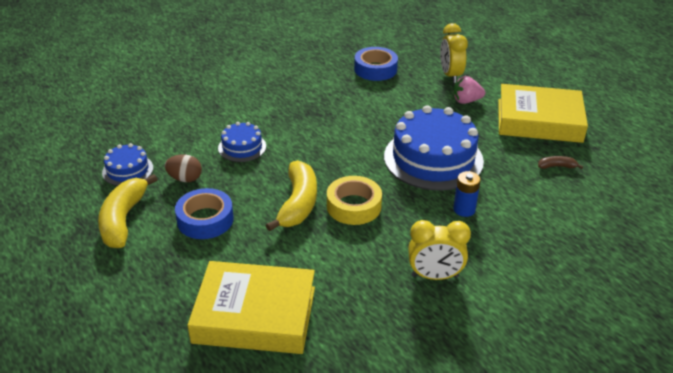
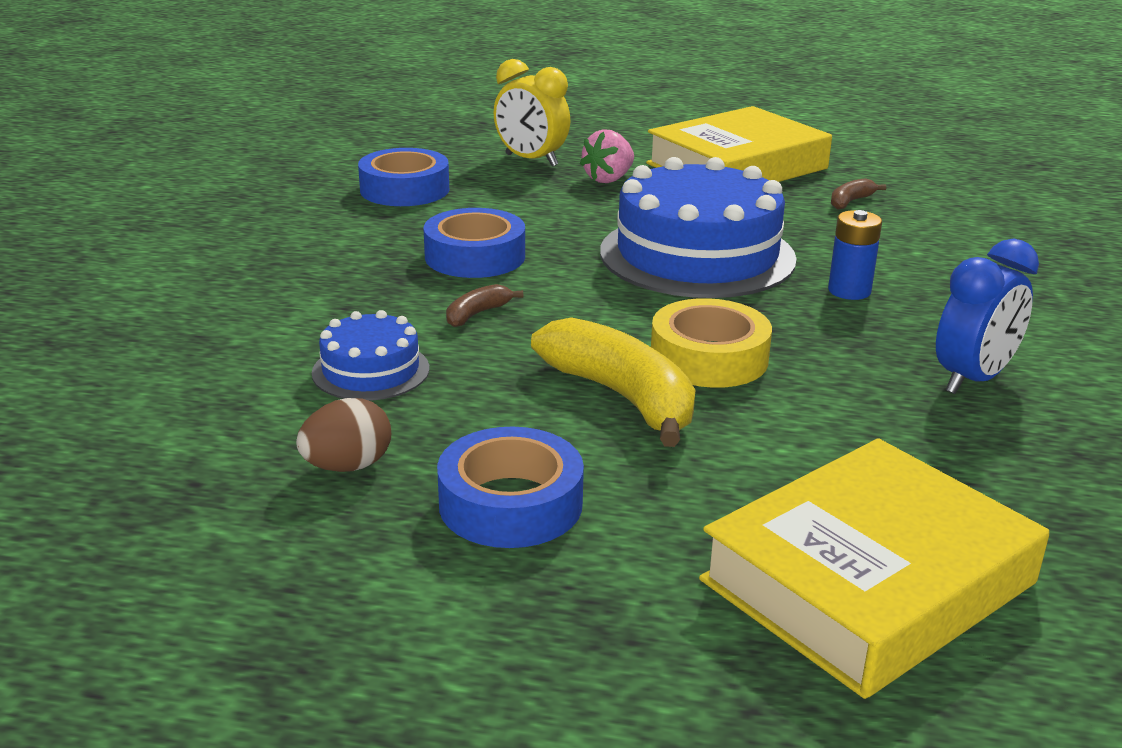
camera: 45 degrees left, 10 degrees down
(123, 219) = (339, 599): yellow banana -> none
(127, 170) = (187, 516): blue cake -> none
(308, 142) = (477, 314): none -> brown banana
(349, 115) = (475, 256): none -> blue tape
(434, 276) = (972, 379): yellow clock -> blue clock

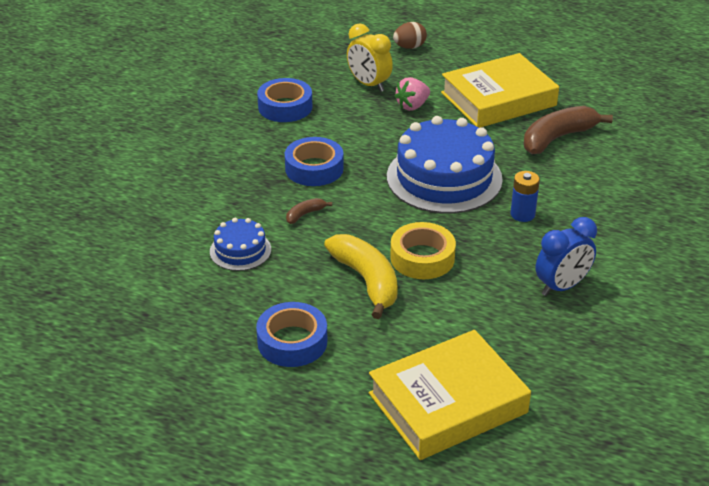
camera: 10 degrees right, 10 degrees up
(347, 466) = (218, 311): brown egg -> brown egg (409, 47)
(850, 201) = (557, 138): brown banana -> brown banana, size x2.20

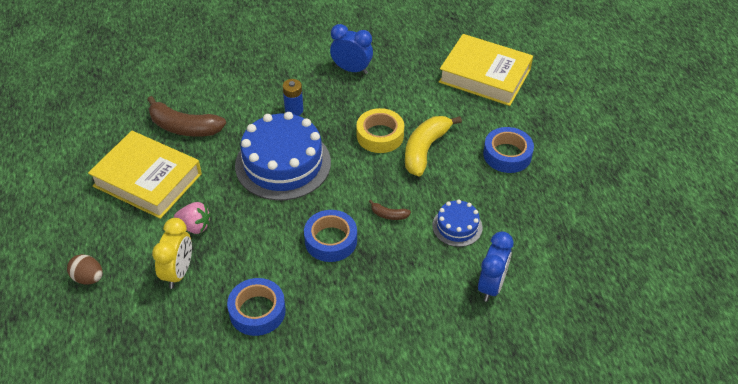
camera: 125 degrees left, 10 degrees up
(152, 236) = (491, 286): none -> blue clock

